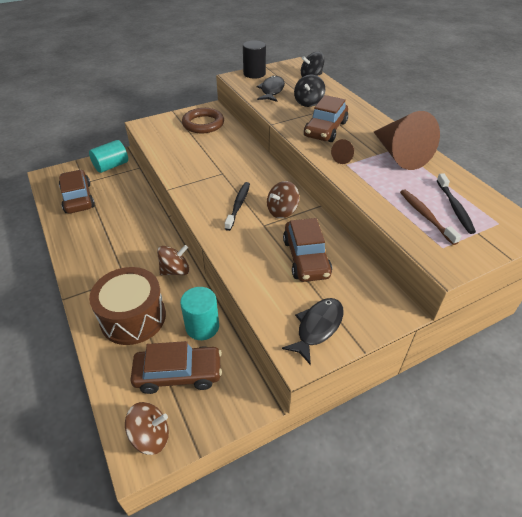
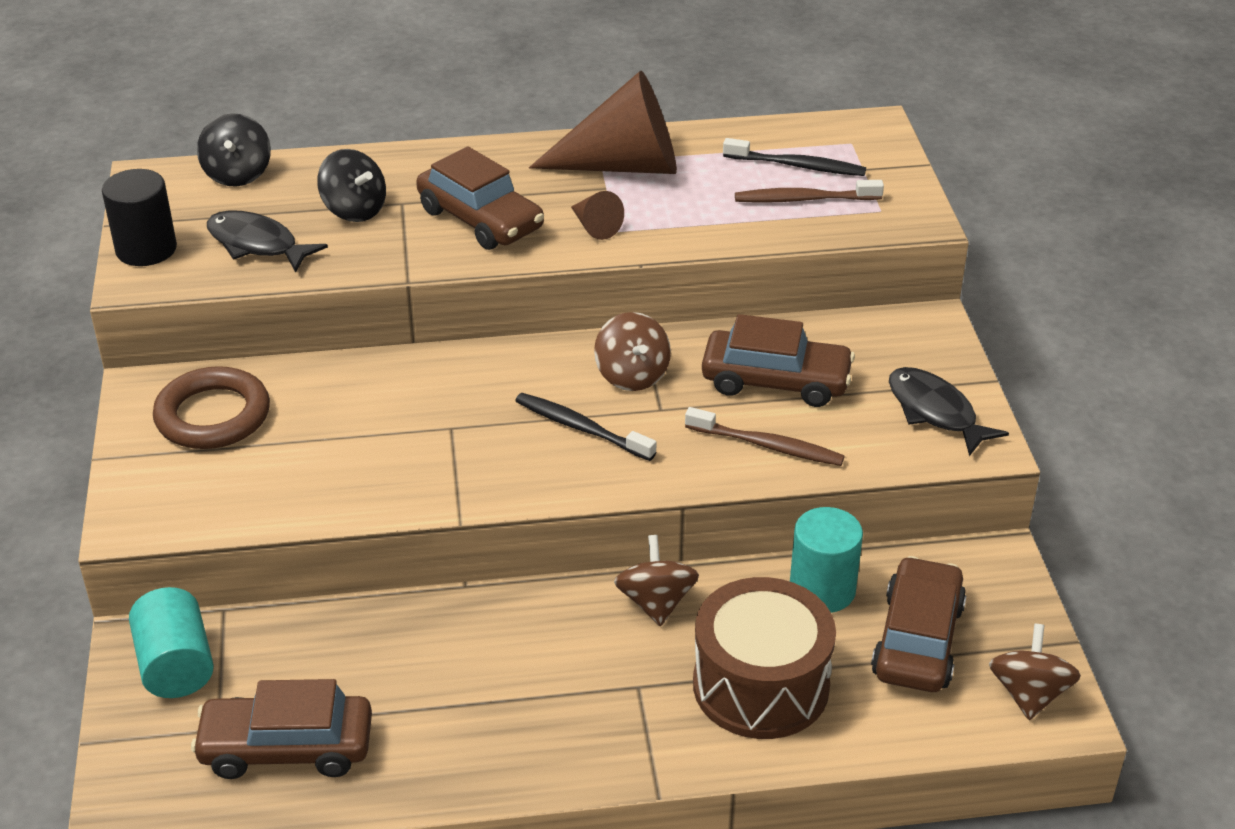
camera: 70 degrees left, 5 degrees down
(255, 265) = (767, 445): none -> brown toothbrush

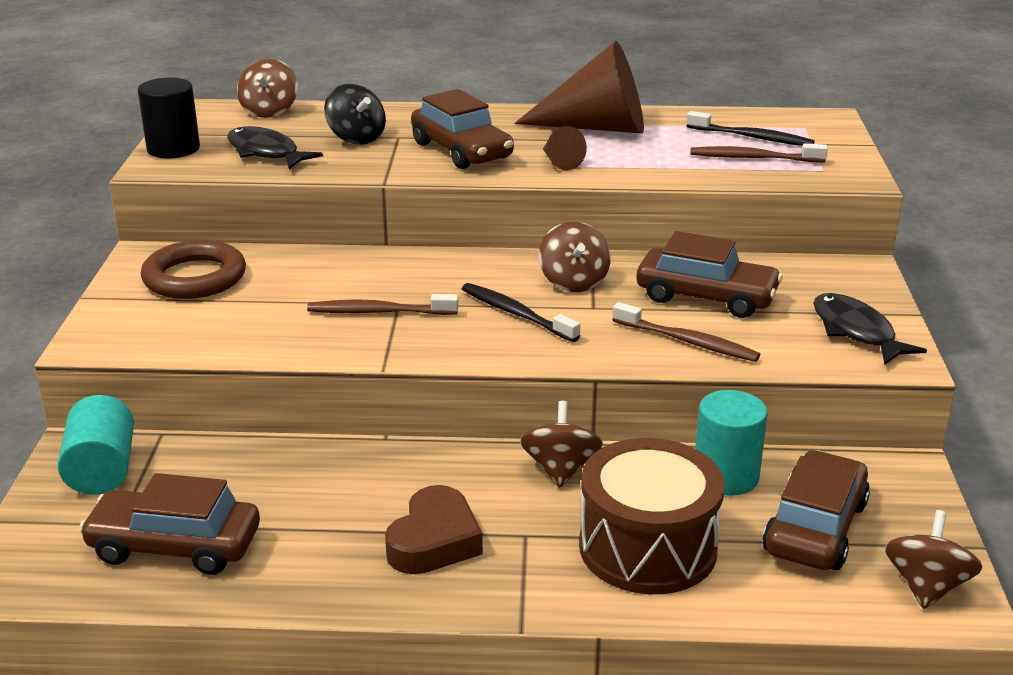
camera: 10 degrees right, 10 degrees down
(237, 174) = (269, 111): black spinning top -> brown spinning top
(433, 442) = (379, 312): none -> brown toothbrush
(549, 706) = (434, 541): none -> brown heart

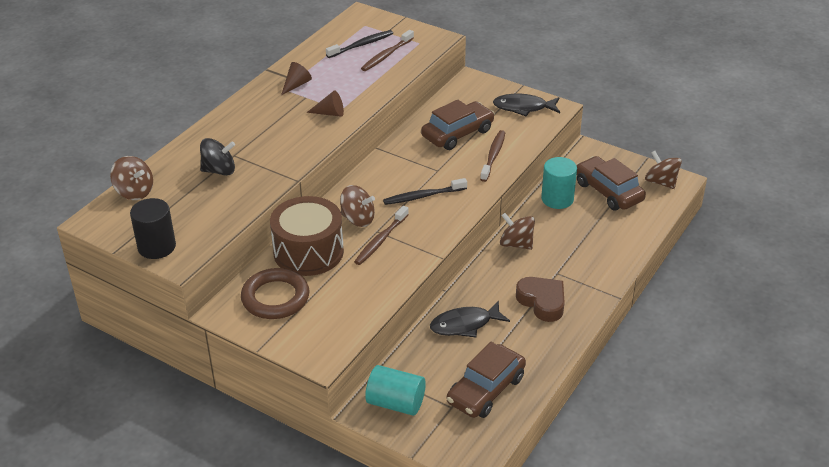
camera: 60 degrees left, 10 degrees up
(266, 152) = (204, 211): black fish -> black fish (465, 325)
(461, 151) = (280, 140): brown car -> none
(573, 282) = (406, 166): brown spinning top -> brown spinning top (358, 219)
(596, 127) = (296, 85): brown cone -> brown cone, size x0.43
(647, 547) = (590, 241): brown drum -> brown drum (308, 252)
(687, 341) = (493, 156): brown toothbrush -> brown toothbrush turned 45 degrees counterclockwise

